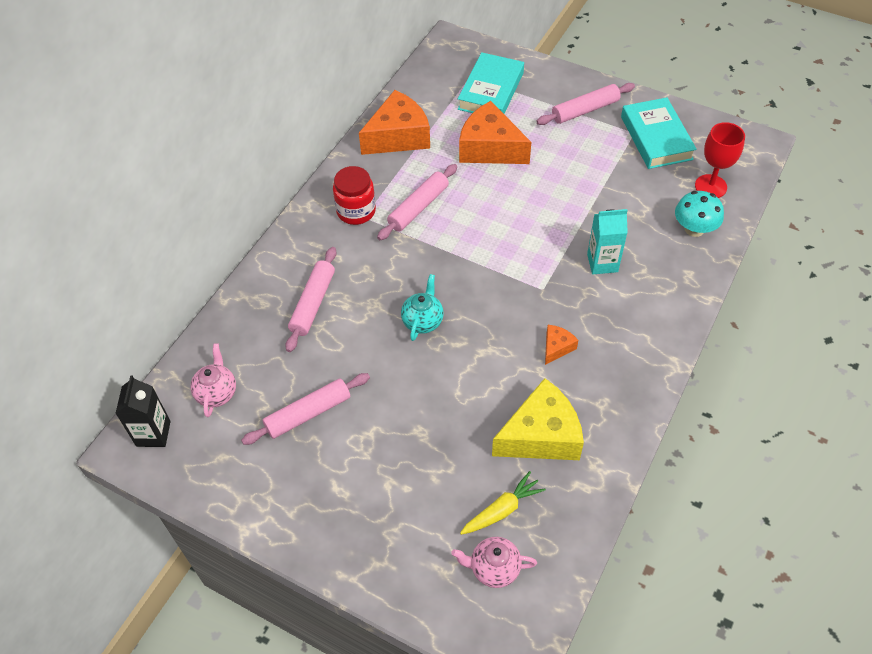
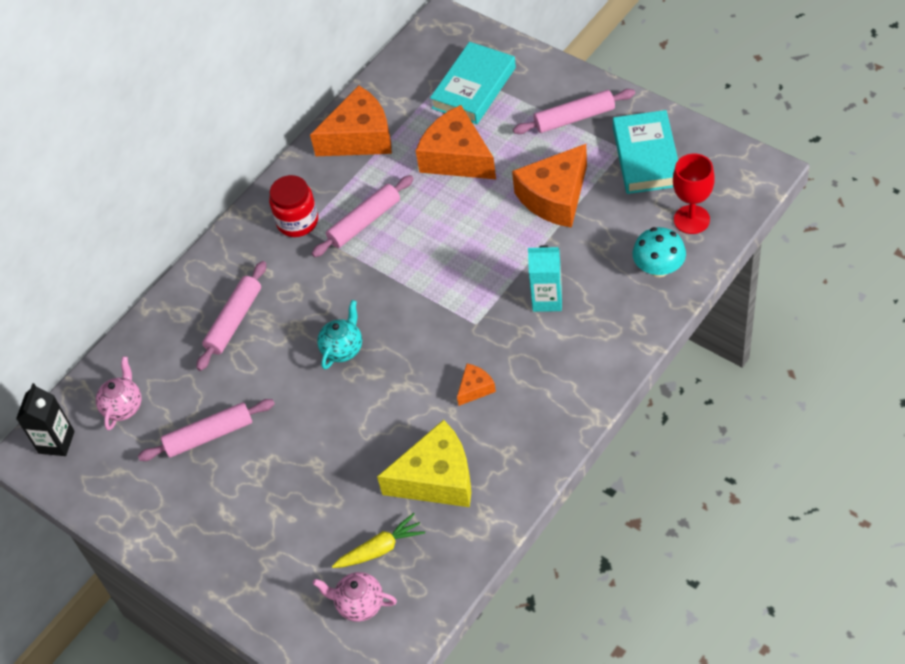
camera: 15 degrees right, 0 degrees up
(585, 175) = (555, 197): none -> orange cheese

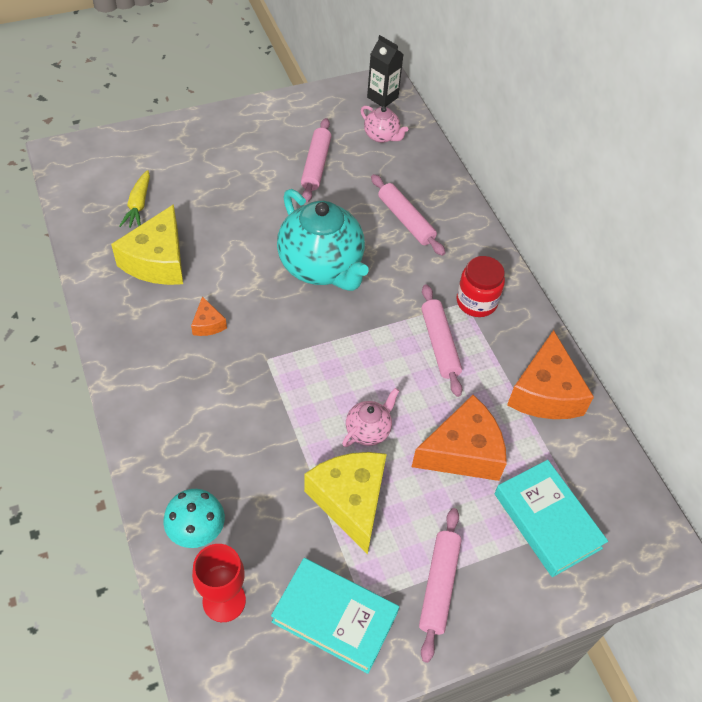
camera: 110 degrees right, 0 degrees up
(343, 348) = (322, 267): turquoise teapot -> turquoise teapot, size x2.12
(359, 604) = (112, 176): pink teapot -> pink teapot (368, 430)
(547, 299) = (244, 422): turquoise carton -> none
(555, 197) = (350, 500): orange cheese -> yellow cheese

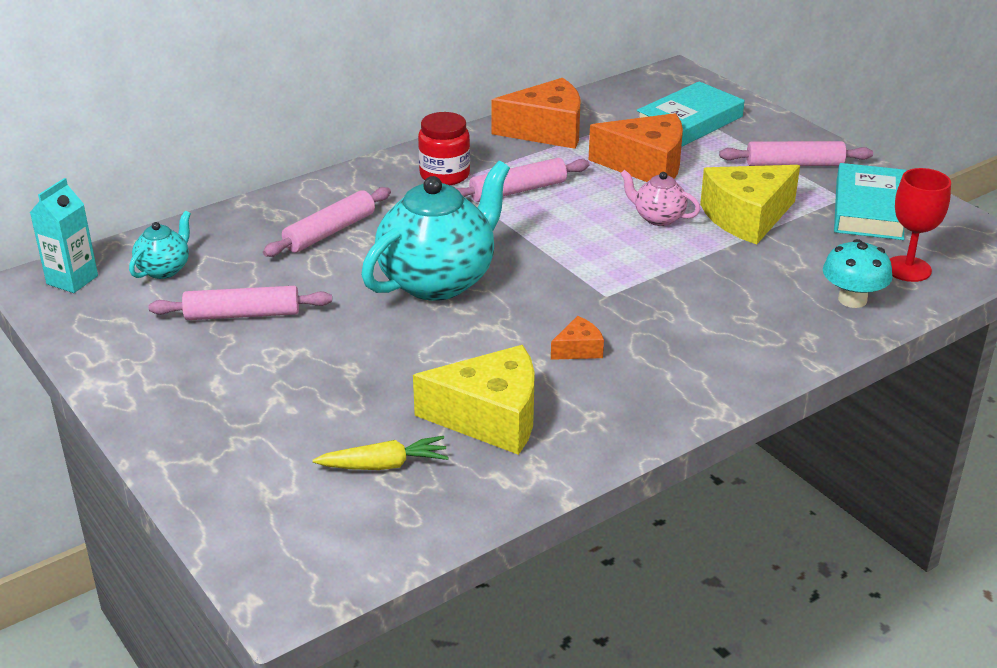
camera: 100 degrees left, 20 degrees down
(382, 97) = (72, 280): black carton -> turquoise carton
(382, 136) = (164, 269): pink teapot -> turquoise teapot
(463, 452) = (646, 165): orange cheese -> orange cheese turned 135 degrees clockwise

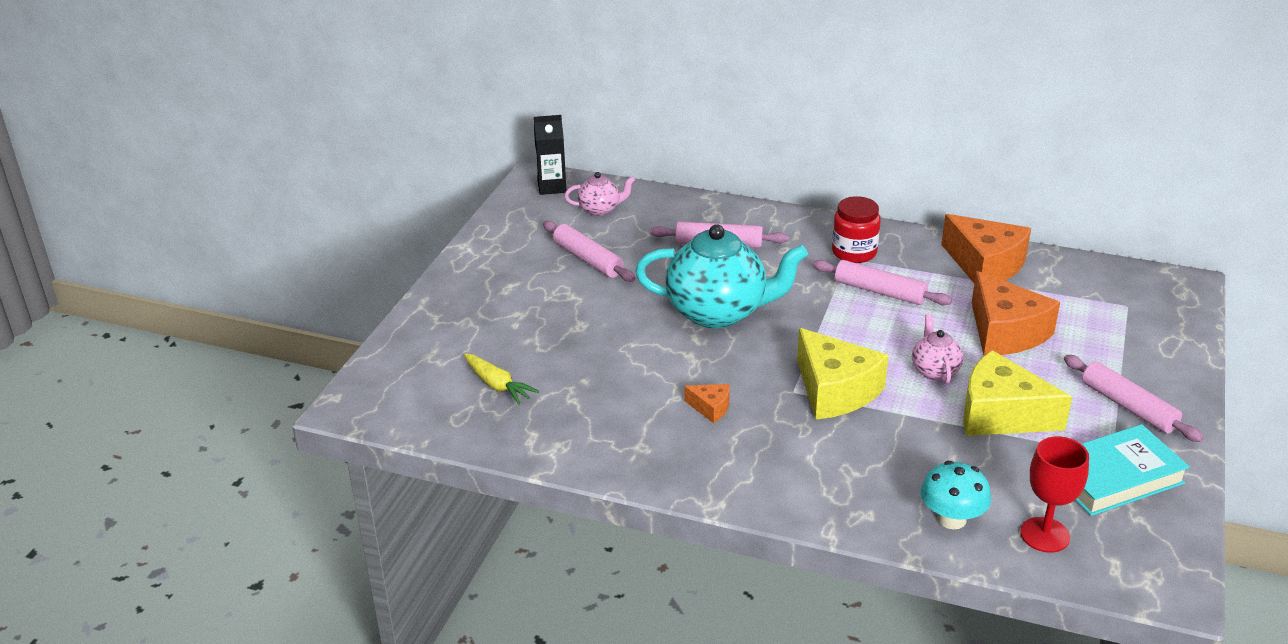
camera: 55 degrees right, 0 degrees up
(72, 280) = (552, 187): turquoise carton -> black carton
(164, 269) = (600, 209): turquoise teapot -> pink teapot
(490, 417) = (590, 405): yellow cheese -> yellow cheese (835, 391)
(689, 122) = (1111, 324): turquoise book -> none

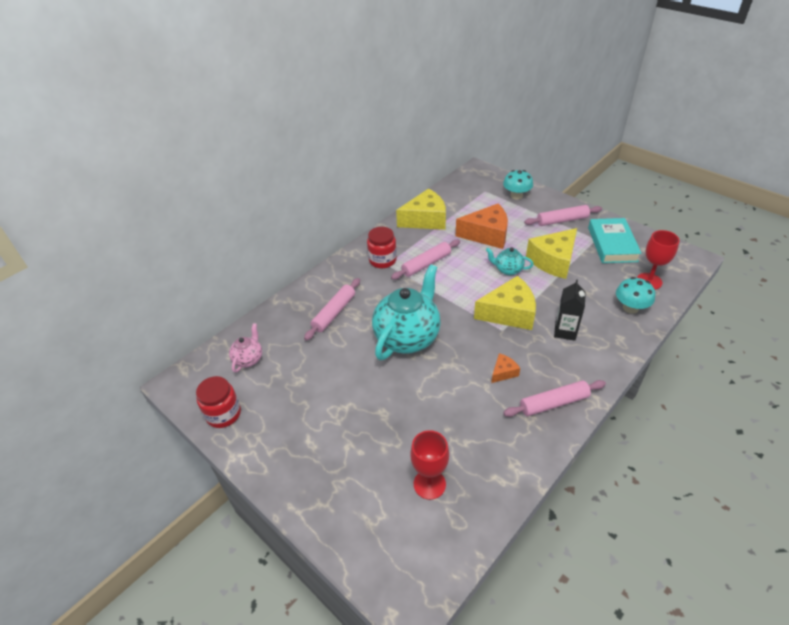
camera: 65 degrees left, 10 degrees up
(497, 385) = (429, 484): yellow carrot -> red goblet
(514, 221) = (223, 414): none -> red jar
(552, 187) = (196, 378): black carton -> black carton (565, 331)
(588, 259) = (306, 385): pink rolling pin -> pink rolling pin (554, 403)
(934, 370) = (507, 270): pink teapot -> turquoise teapot
(985, 265) = (425, 220): orange cheese -> yellow cheese
(1150, 342) = (516, 196): none -> turquoise mushroom

